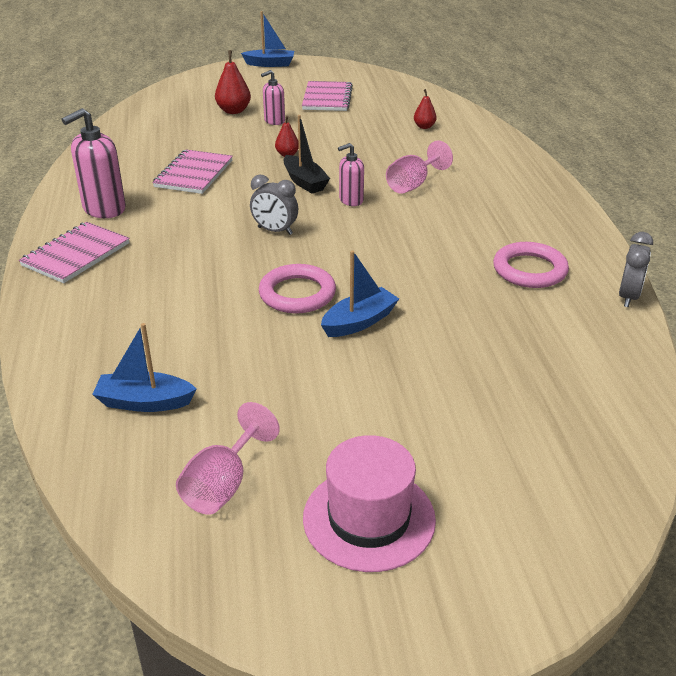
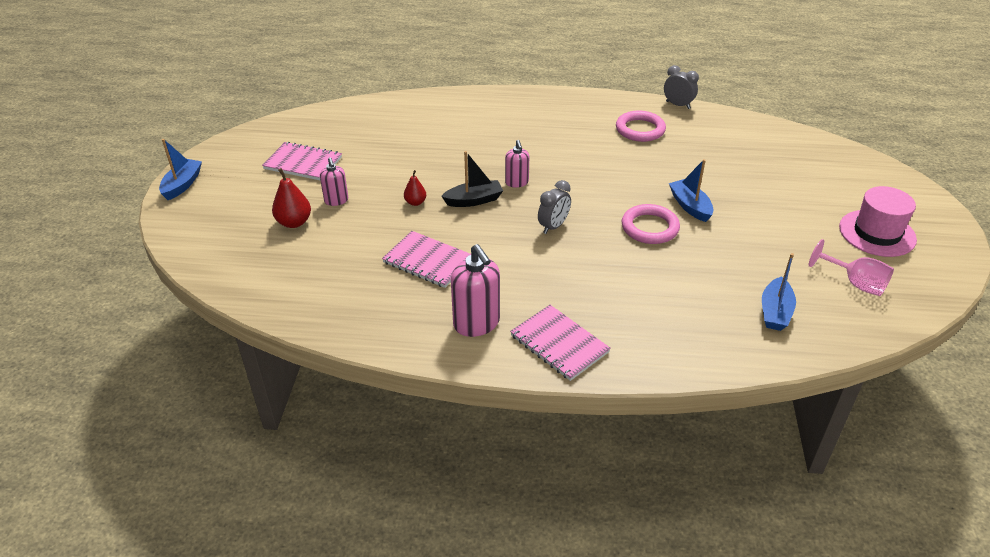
camera: 75 degrees left, 5 degrees up
(413, 184) = (502, 150): pink goblet -> none
(424, 127) = (400, 125): red pear -> none

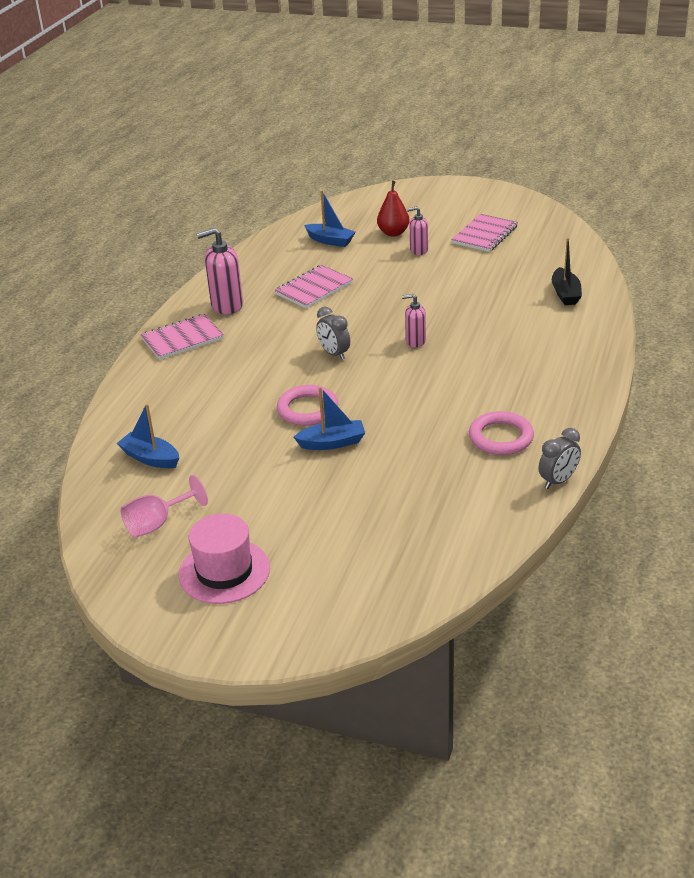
camera: 105 degrees right, 5 degrees down
(182, 185) = (466, 187): blue boat -> blue boat (330, 241)
(415, 202) = (401, 286): red pear -> none
(474, 200) = (393, 315): black boat -> black boat (565, 294)

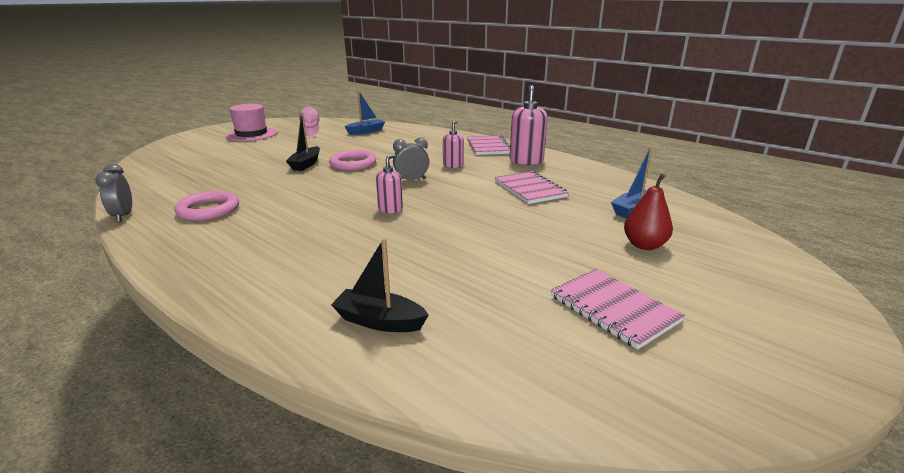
camera: 110 degrees right, 10 degrees down
(332, 443) = (306, 164): blue boat -> black boat
(418, 250) = (585, 250): pink soap dispenser -> pink soap dispenser (453, 165)

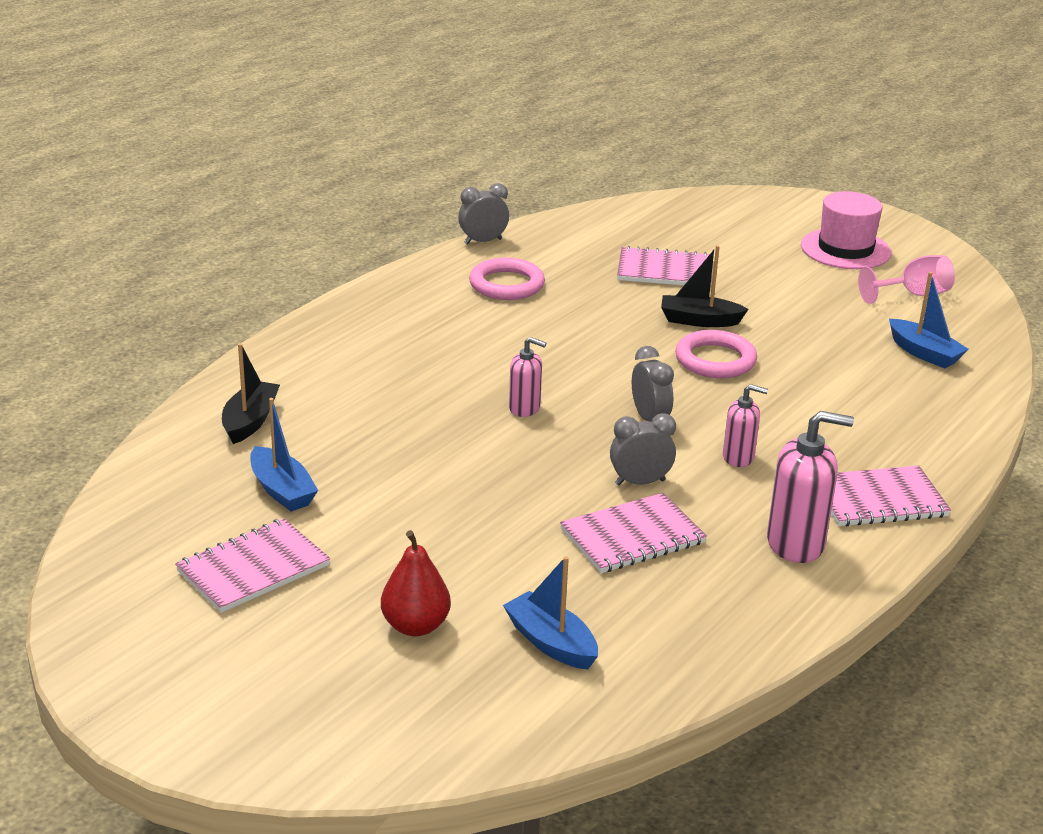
camera: 85 degrees right, 5 degrees up
(236, 168) = (665, 271): none -> pink notebook
(477, 185) = (640, 482): none -> grey clock
(497, 299) = (282, 490): none -> blue boat

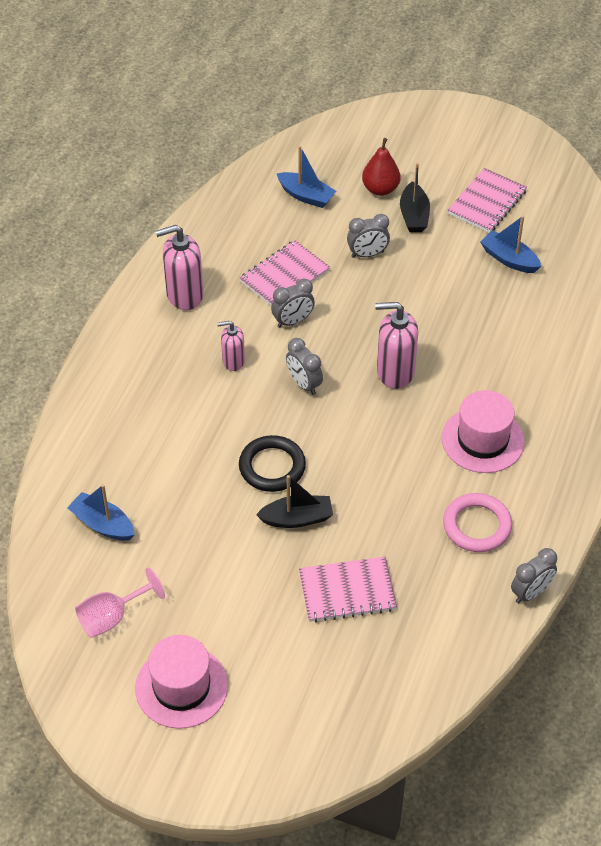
camera: 165 degrees right, 20 degrees up
(250, 421) = (569, 311): black boat -> black boat (414, 215)
(455, 337) = (482, 440): none -> pink hat
(490, 538) = (367, 254): none -> grey clock
(524, 408) = (395, 372): pink soap dispenser -> pink soap dispenser, size x1.68
(715, 360) = (272, 467): pink ring -> black ring
(878, 500) = (134, 345): pink notebook -> none

